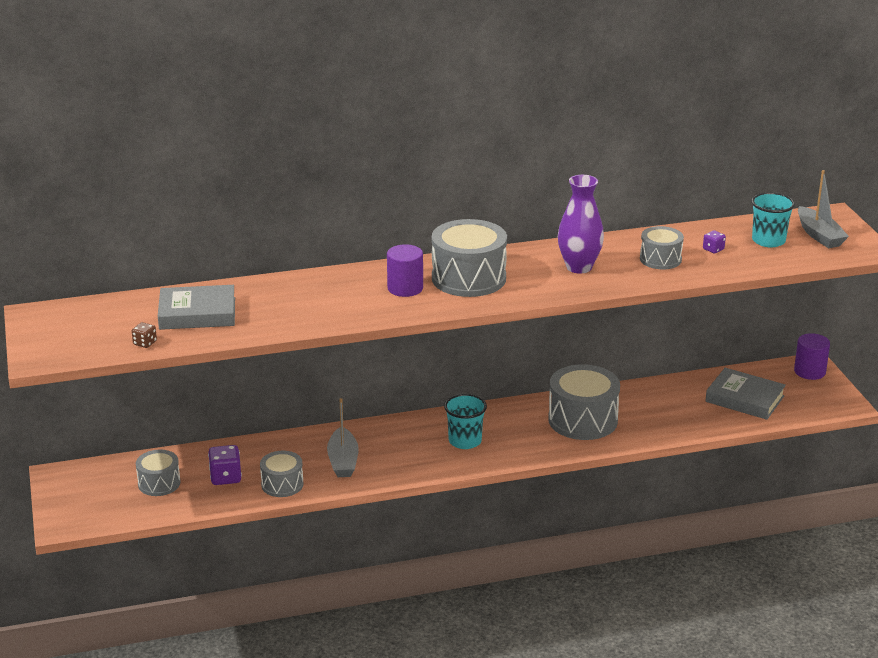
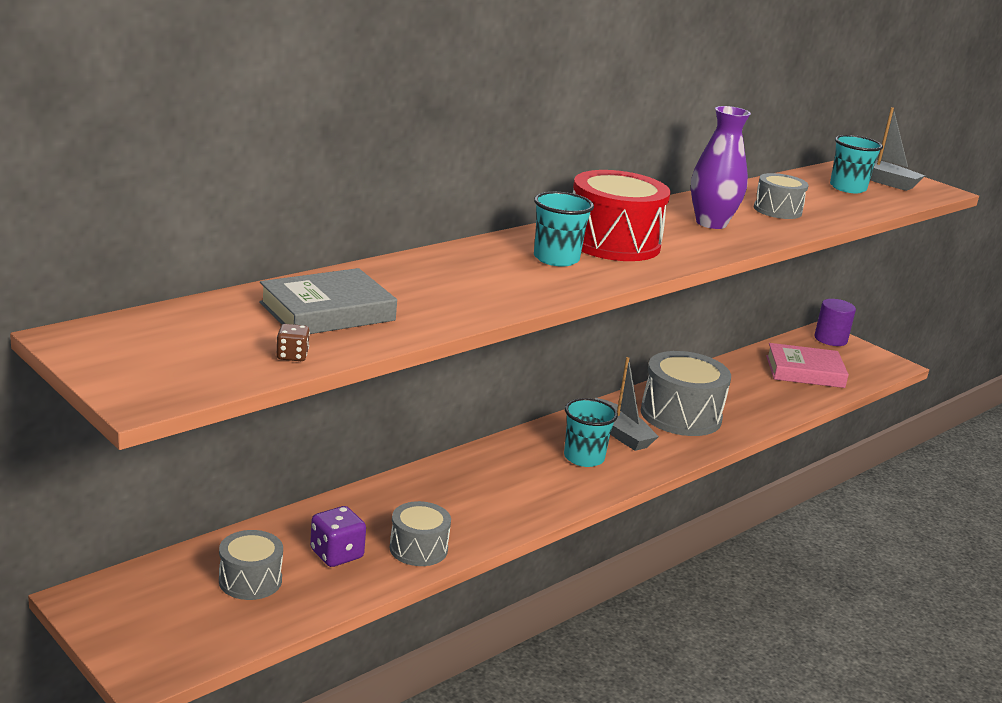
camera: 30 degrees left, 5 degrees down
(343, 461) = (467, 505): grey boat -> grey boat (621, 434)
(405, 288) = (556, 259): purple cylinder -> turquoise cup
(468, 278) = (613, 243): grey drum -> red drum
(713, 249) = (811, 198): purple dice -> none
(744, 399) = (804, 371): grey book -> pink book

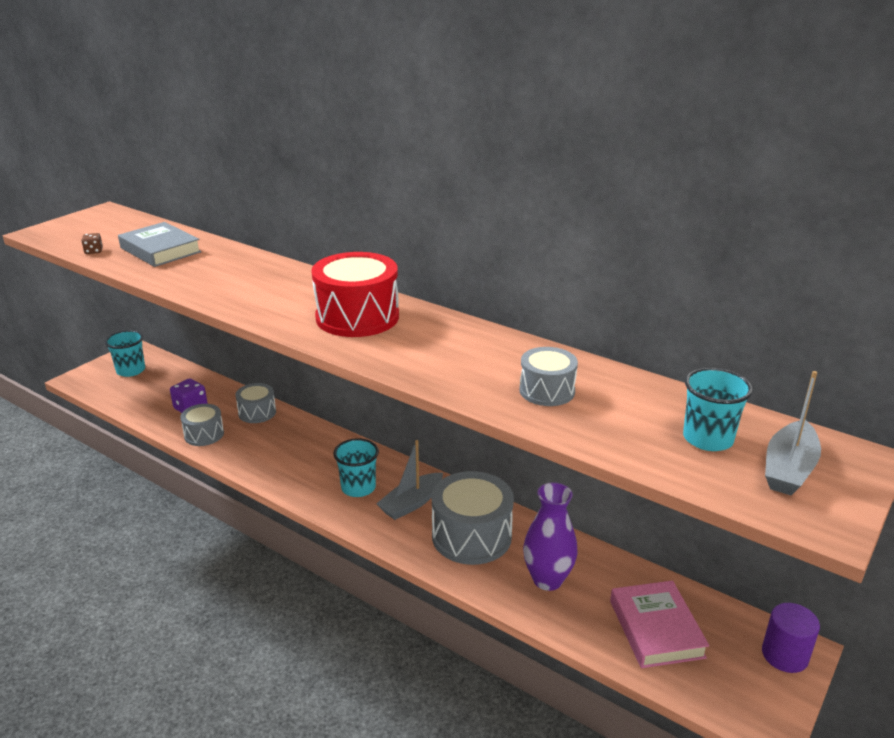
camera: 80 degrees right, 5 degrees up
(250, 580) = (158, 388): grey drum -> grey drum (257, 412)
(556, 259) = (300, 300): turquoise cup -> turquoise cup (131, 370)
(711, 223) = (458, 356): purple vase -> purple vase (547, 580)

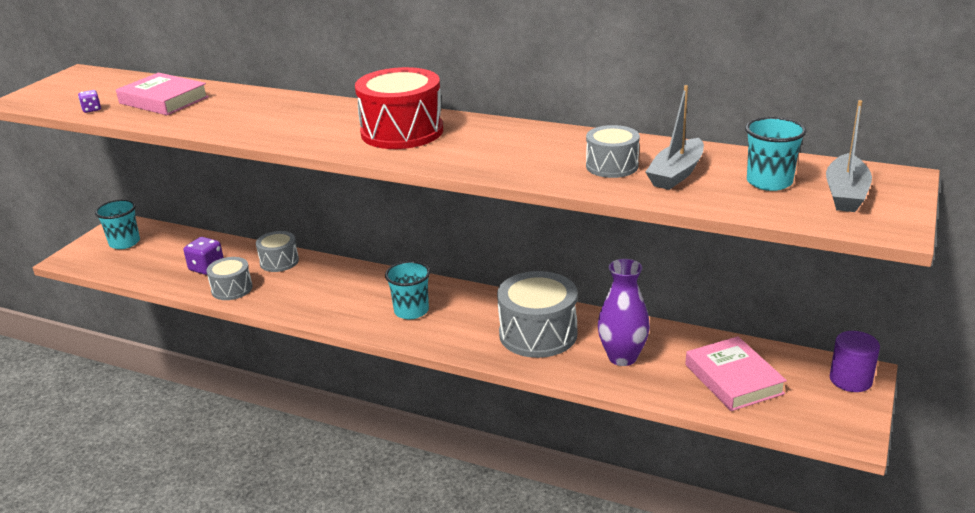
camera: 10 degrees left, 0 degrees up
(94, 251) = (92, 109): brown dice -> purple dice
(160, 250) = (164, 100): grey book -> pink book
(411, 503) = (469, 316): grey boat -> grey boat (676, 174)

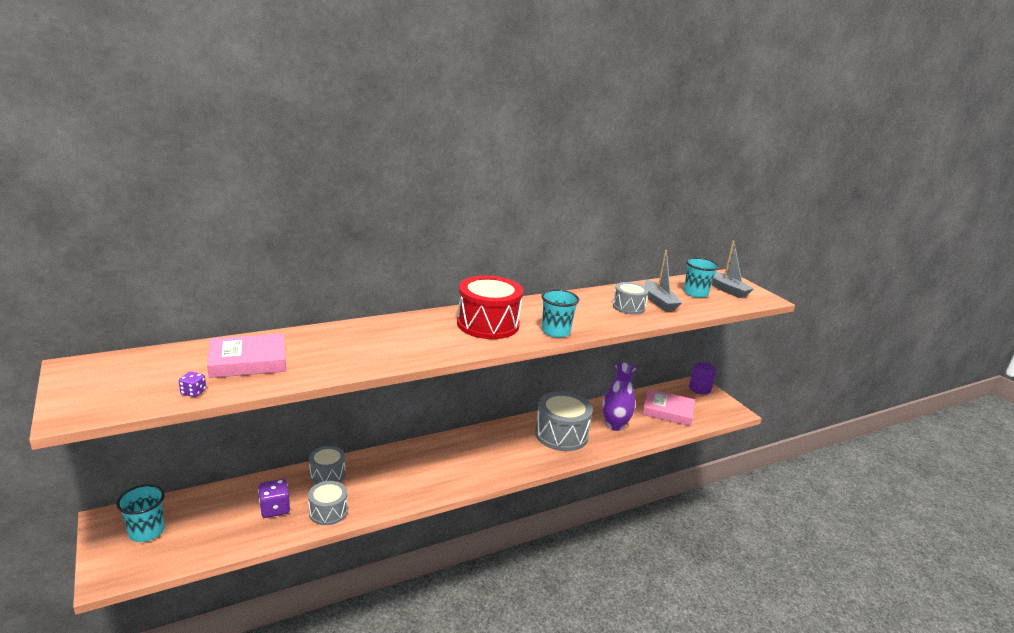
camera: 55 degrees left, 5 degrees down
(411, 311) = (477, 458): turquoise cup -> turquoise cup (555, 332)

